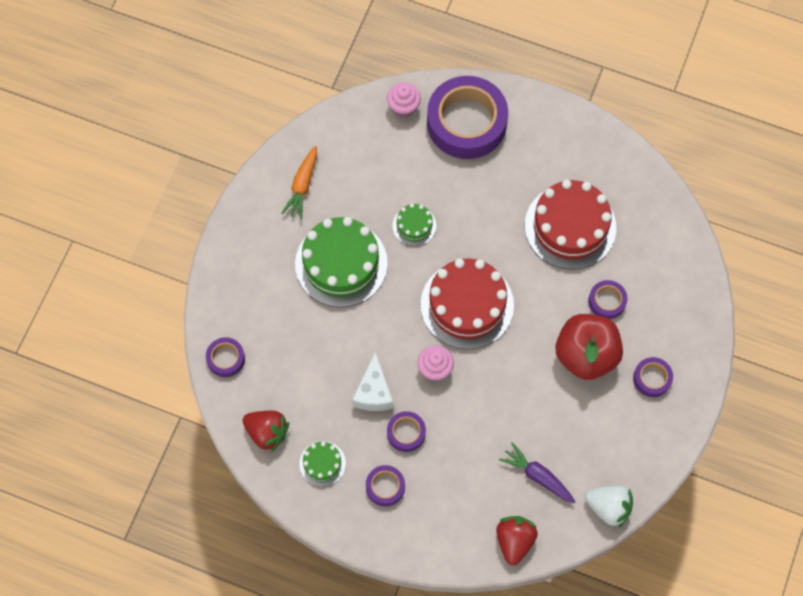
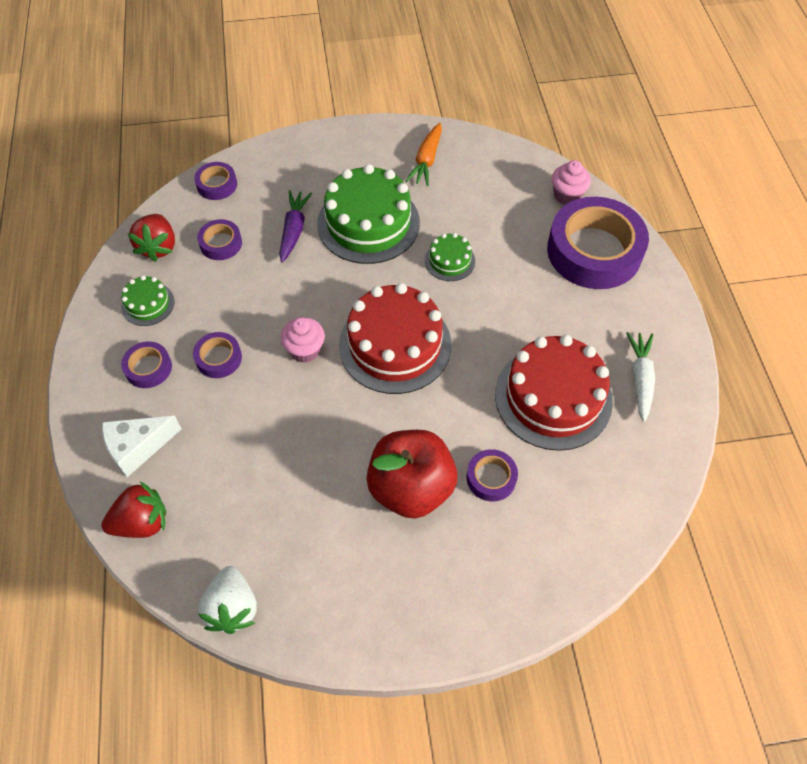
camera: 60 degrees right, 10 degrees down
(302, 185) = (426, 160): orange carrot -> orange carrot turned 60 degrees counterclockwise
(373, 392) = (248, 310): white cheese -> white cheese (138, 447)
(537, 476) = (234, 508): purple carrot -> purple carrot (294, 230)
(588, 163) = (640, 379): none -> white carrot
(652, 378) = (427, 576): purple tape -> purple tape (221, 243)

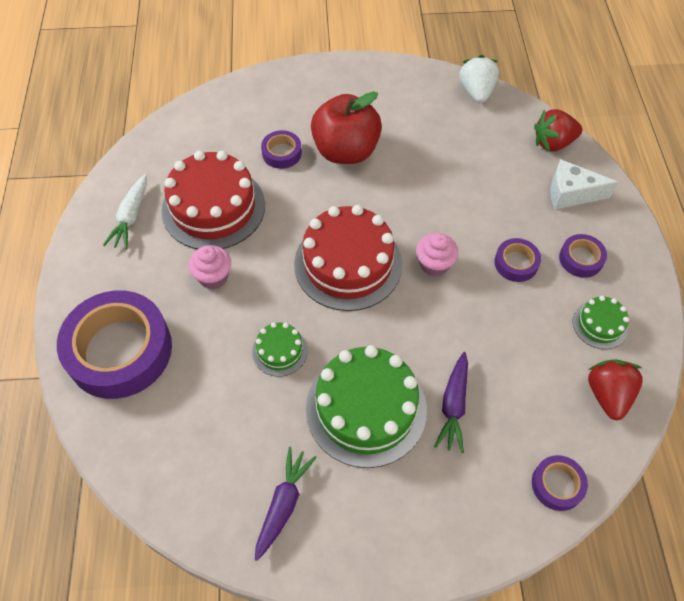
camera: 175 degrees left, 0 degrees up
(138, 447) = (571, 194): white cheese -> white cheese turned 150 degrees counterclockwise
(221, 243) = (536, 394): purple tape -> none
(426, 160) = (283, 504): orange carrot -> purple carrot
(567, 195) = (121, 430): pink cupcake -> pink cupcake (213, 277)

